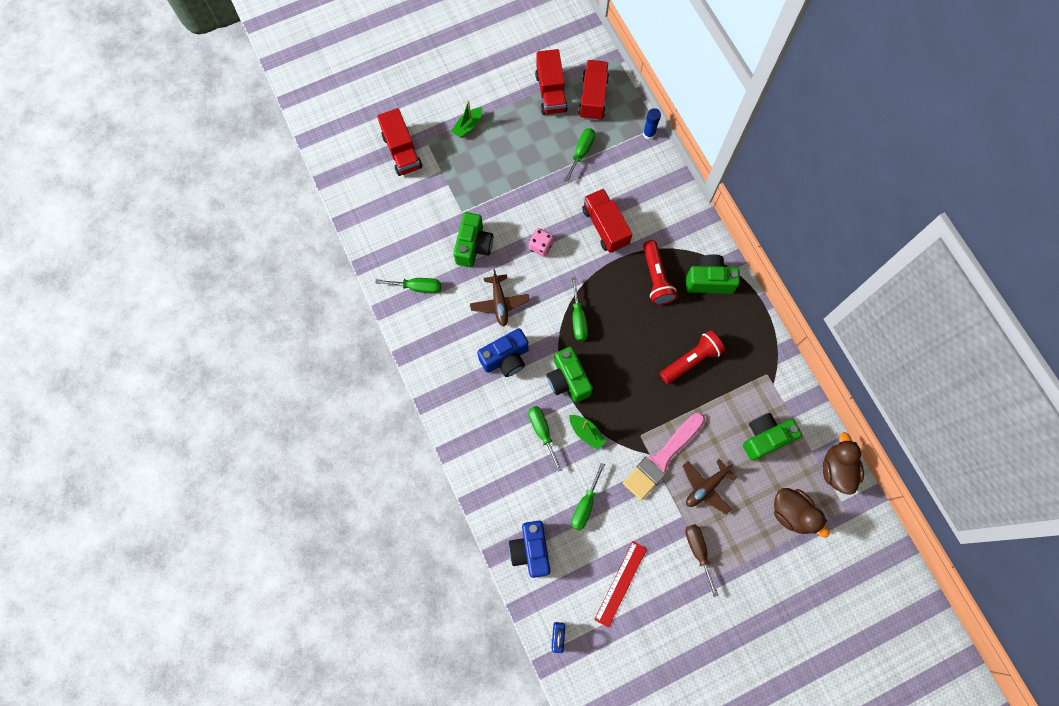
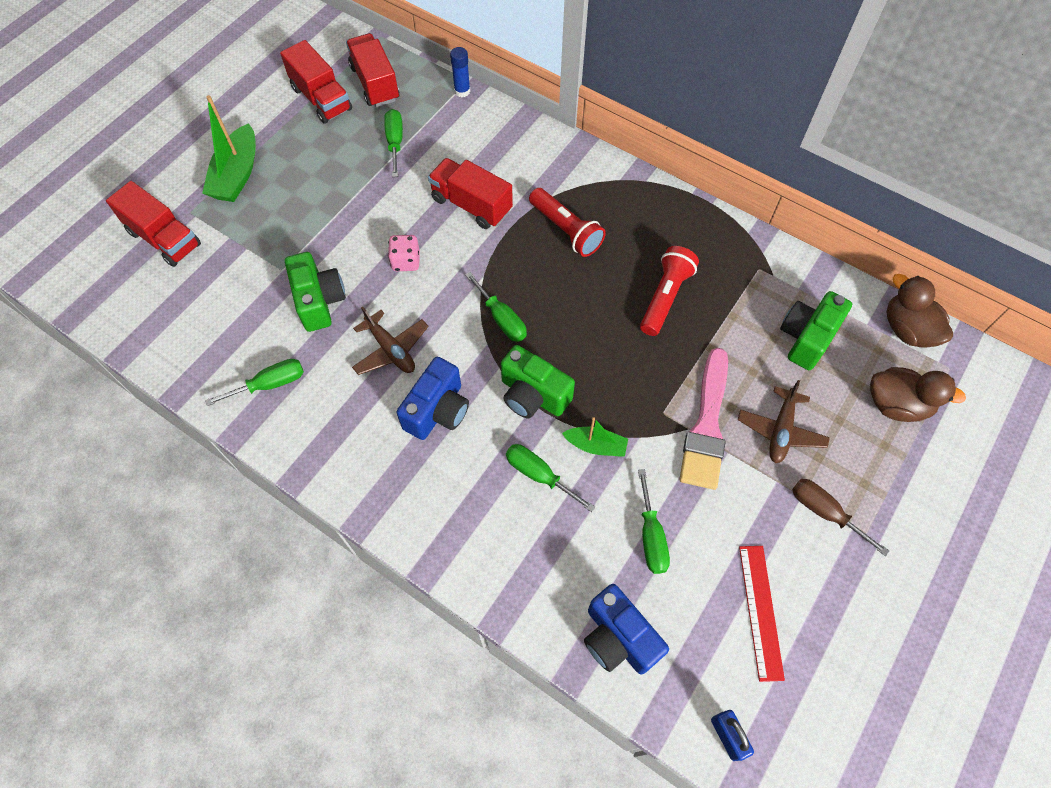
camera: 30 degrees left, 10 degrees down
(468, 126) = (237, 175): green boat -> green boat, size x1.72
(709, 281) = (628, 204): green camera -> none

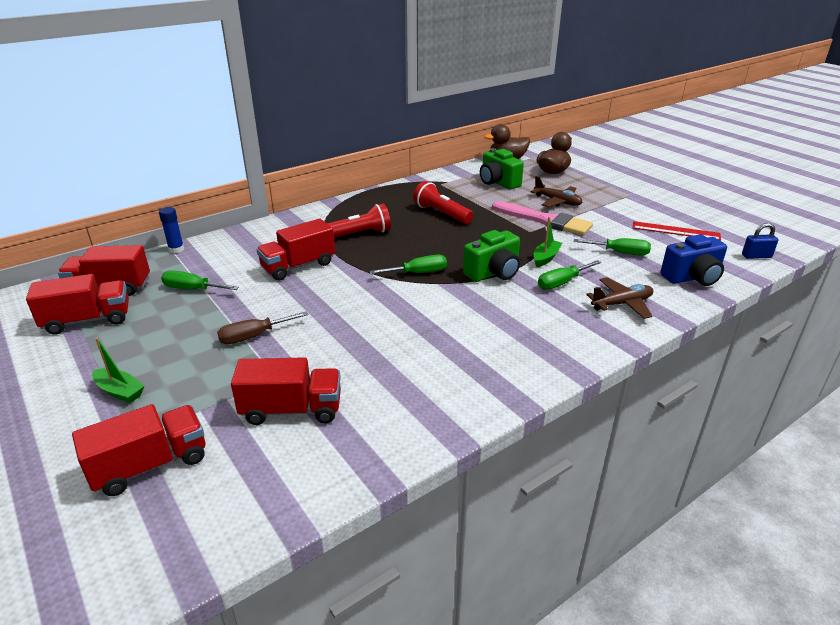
camera: 70 degrees left, 30 degrees down
(237, 175) = (119, 391): green boat -> green boat, size x0.58
(244, 298) = (292, 410): none -> red truck
(270, 384) = (410, 406): green screwdriver -> none
(319, 301) = (333, 360): green camera -> none
(391, 350) = (414, 328): brown plane -> brown plane (622, 304)
(406, 261) = (328, 305): pink dice -> none
(437, 410) = (487, 315): blue camera -> none
(824, 512) = (614, 202): brown screwdriver -> brown screwdriver (253, 336)

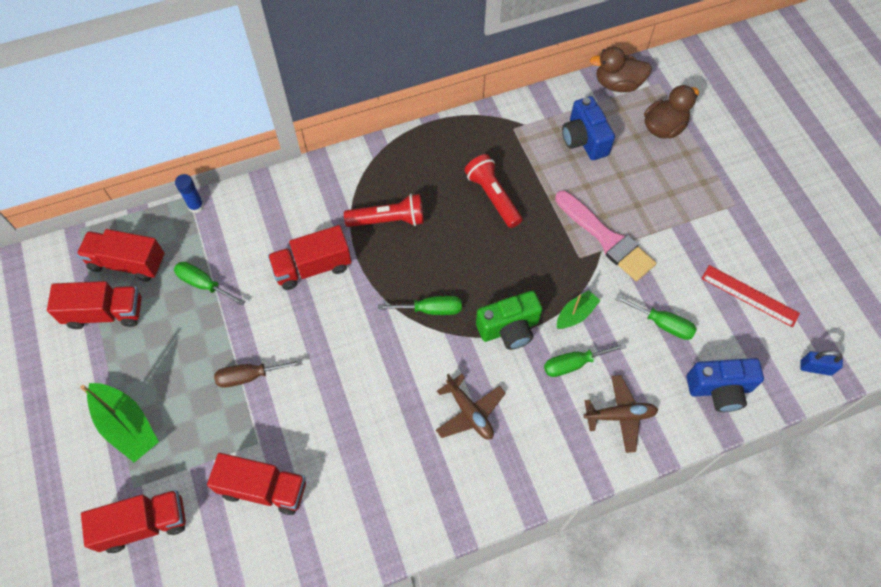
camera: 15 degrees right, 30 degrees up
(119, 391) = (127, 426): green boat -> green boat, size x1.72
(498, 182) = (584, 140): green camera -> blue camera
(557, 201) = (638, 200): brown plane -> brown plane (469, 412)

